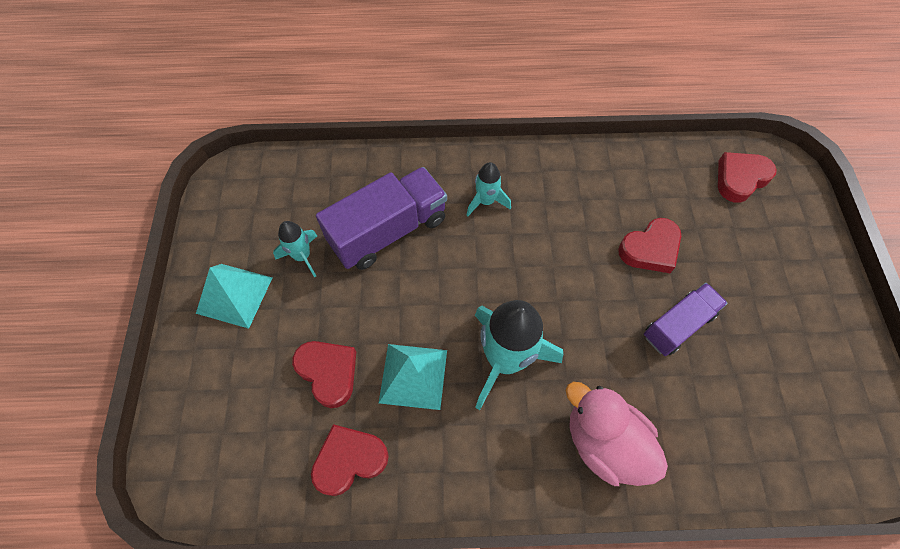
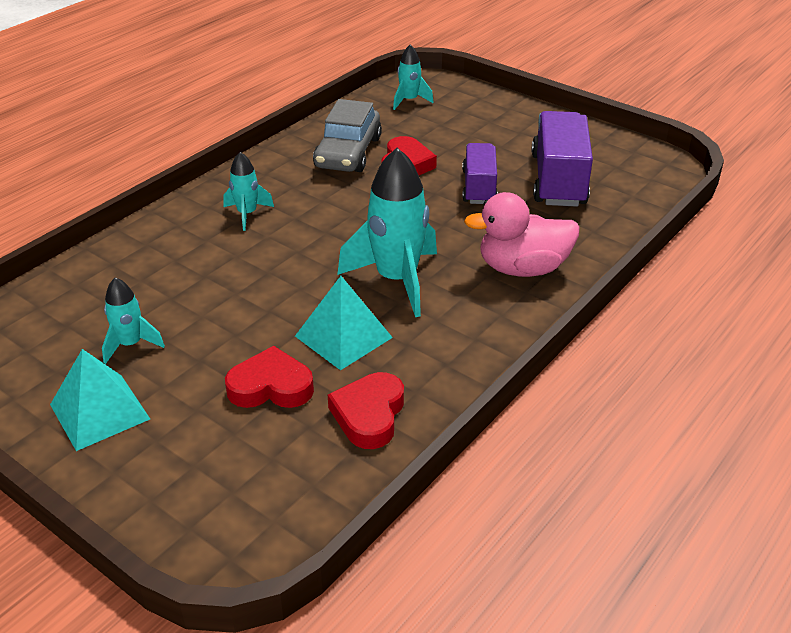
camera: 50 degrees left, 25 degrees down
(388, 231) = (189, 279): purple truck -> purple truck (558, 180)
(623, 198) = (348, 152): none -> grey car
(740, 179) = (409, 101): red heart -> turquoise rocket

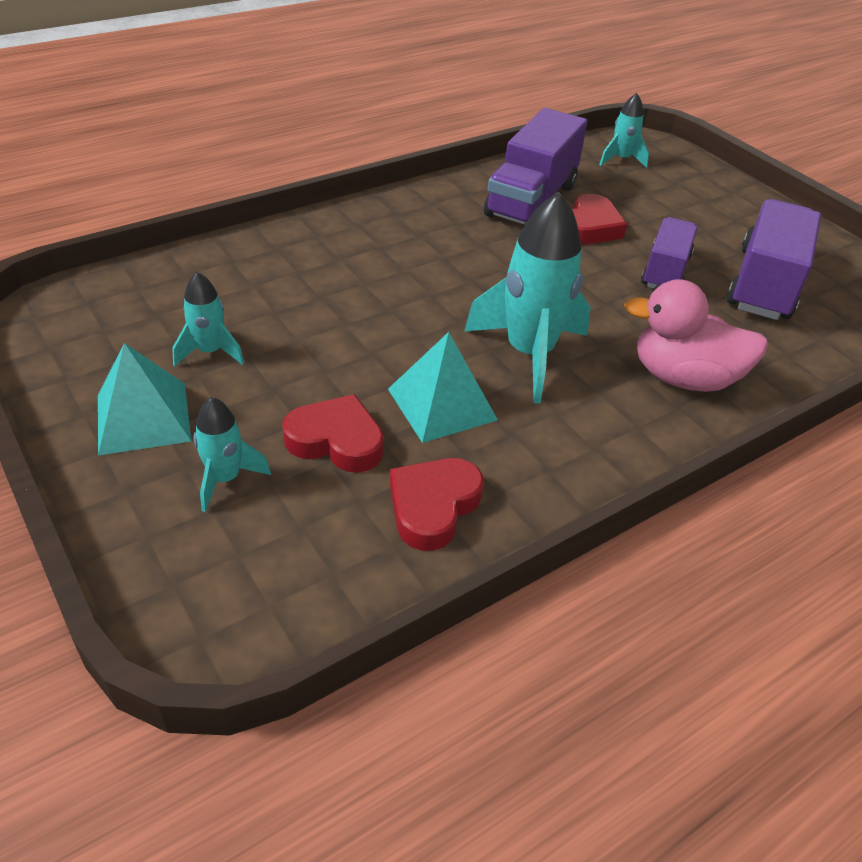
camera: 15 degrees right, 5 degrees up
(247, 214) = (394, 241): turquoise rocket -> turquoise rocket (225, 479)
(348, 152) = (531, 200): grey car -> purple truck

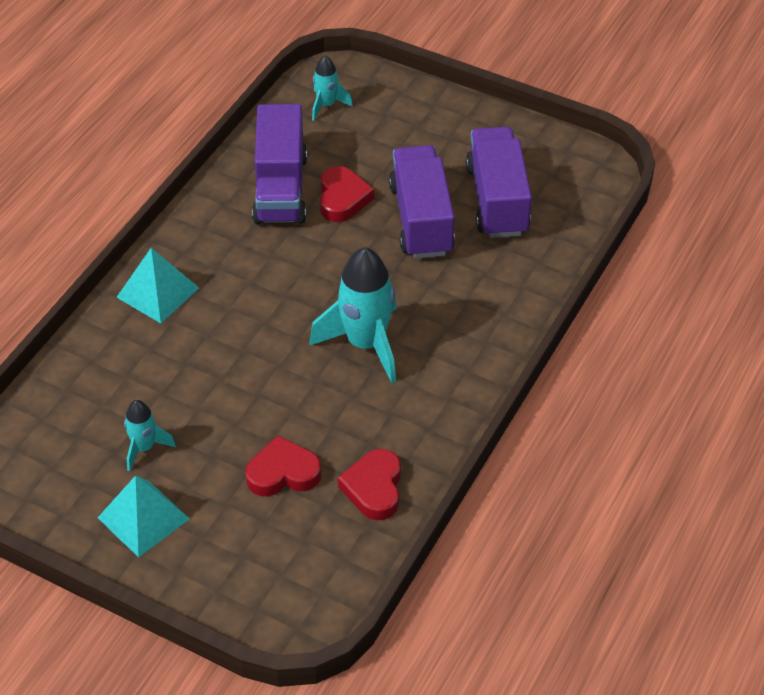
camera: 25 degrees left, 5 degrees up
(225, 479) = (233, 533): turquoise rocket -> none
(442, 404) = (332, 413): turquoise pyramid -> turquoise pyramid (158, 292)
(665, 271) = (421, 219): purple truck -> purple truck, size x1.58
(683, 378) = (478, 315): pink duck -> none

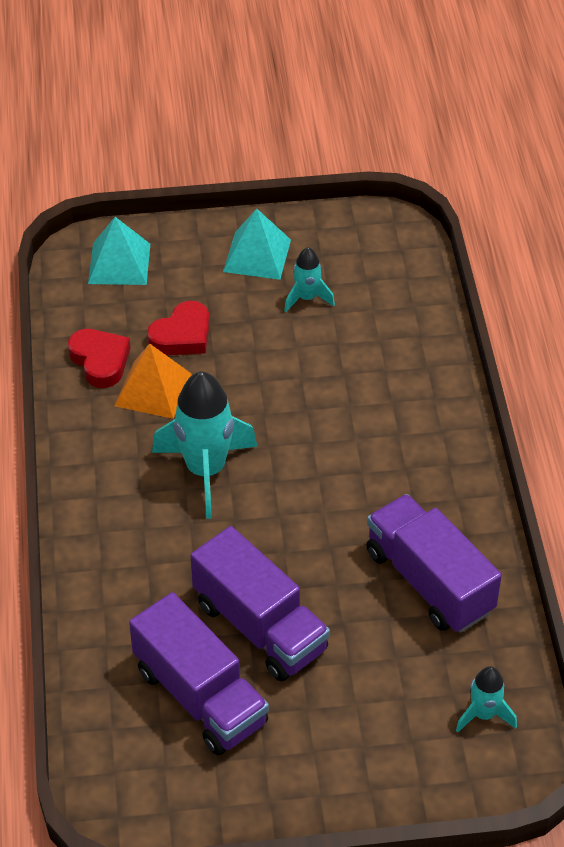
camera: 145 degrees right, 0 degrees up
(158, 292) = (430, 417): turquoise pyramid -> turquoise pyramid (119, 263)
(342, 199) = (358, 605): red heart -> none
(350, 435) = (153, 389): none -> orange pyramid

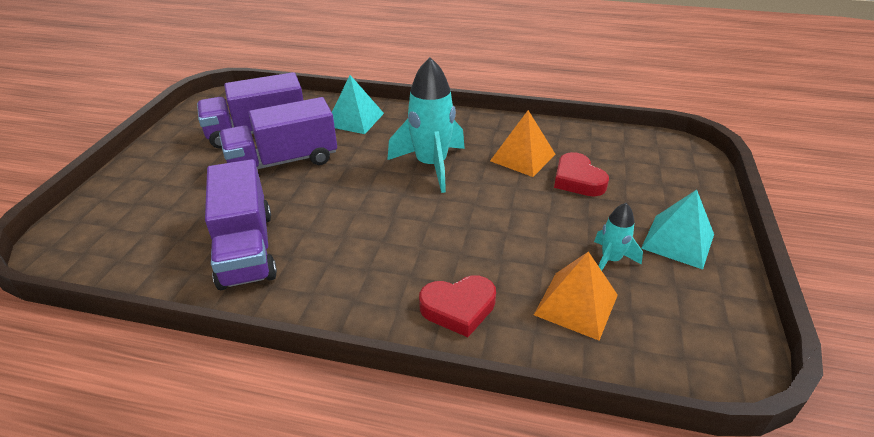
camera: 110 degrees right, 10 degrees down
(100, 361) = (560, 141): red heart -> red heart (458, 308)
(119, 263) = (671, 165): turquoise pyramid -> turquoise pyramid (355, 119)
(376, 315) = (576, 304): none -> orange pyramid
(429, 581) = (246, 249): purple truck -> purple truck turned 90 degrees clockwise
(484, 714) = (111, 243): turquoise rocket -> none

